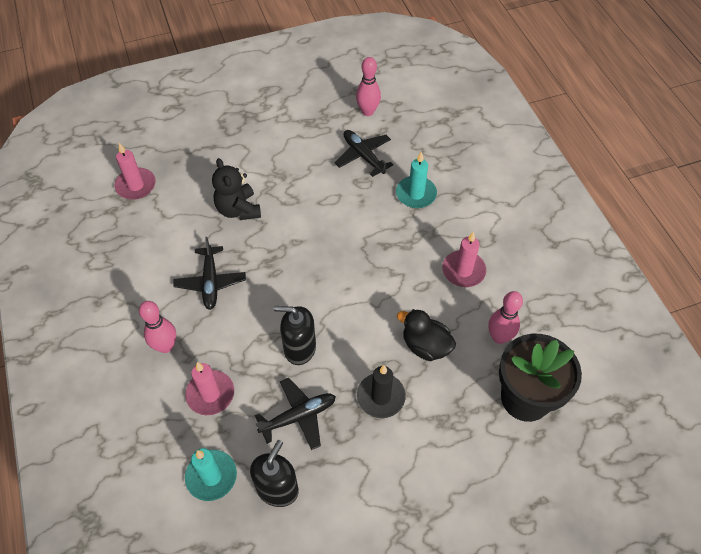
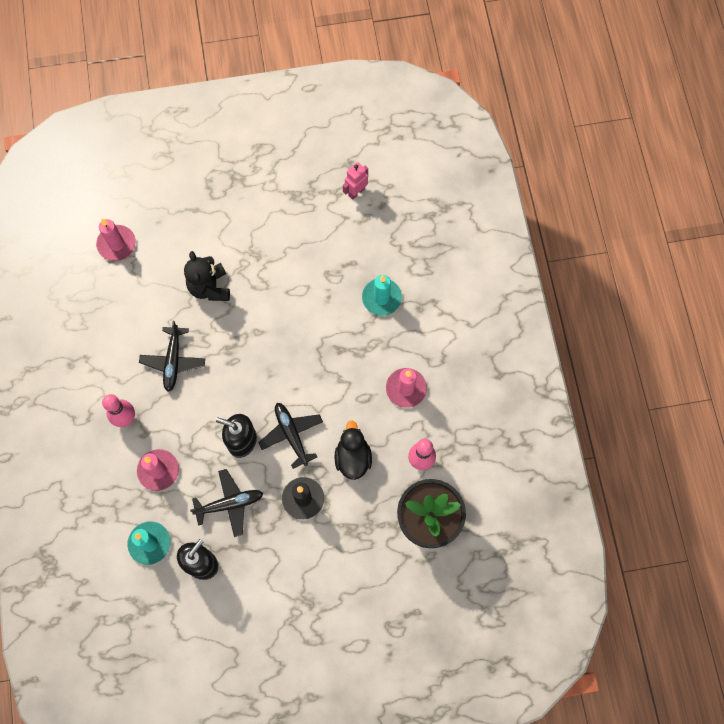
camera: 10 degrees right, 15 degrees up
(363, 156) = (340, 245): black plane -> black plane (291, 434)
(367, 111) = (356, 192): pink bowling pin -> pink robot
(425, 346) = (353, 458): black duck -> black duck turned 45 degrees clockwise

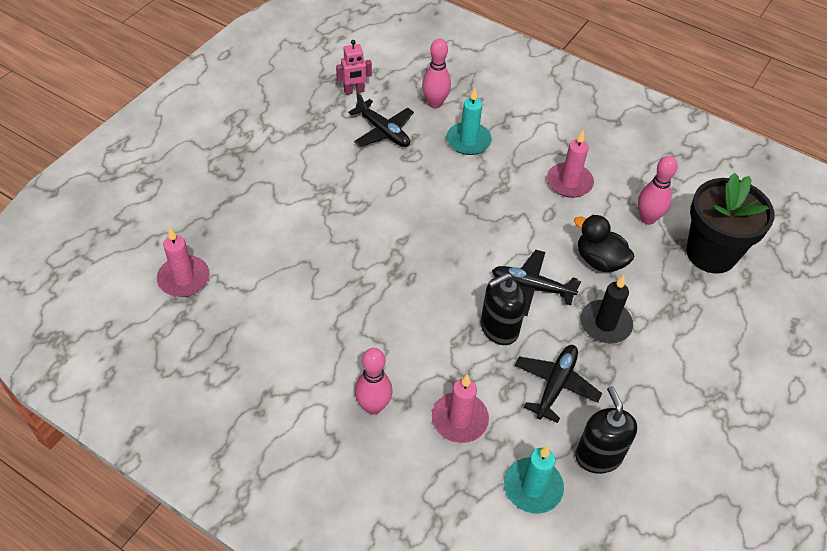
camera: 50 degrees left, 20 degrees down
(173, 361) = (358, 322): black plane -> black plane (383, 131)
(209, 287) = (317, 242): black teddy bear -> none
(356, 192) = (354, 91): pink robot -> pink robot turned 105 degrees counterclockwise
(396, 249) = (435, 103): none -> pink bowling pin

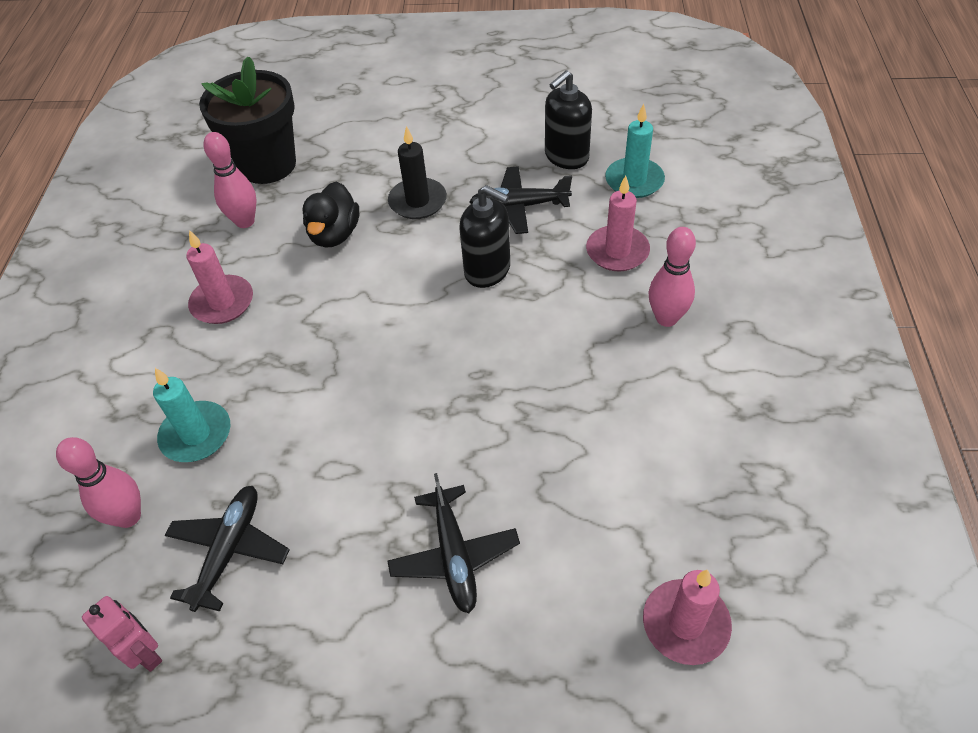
camera: 115 degrees left, 0 degrees up
(531, 287) = (412, 269): black plane -> black plane (454, 555)

